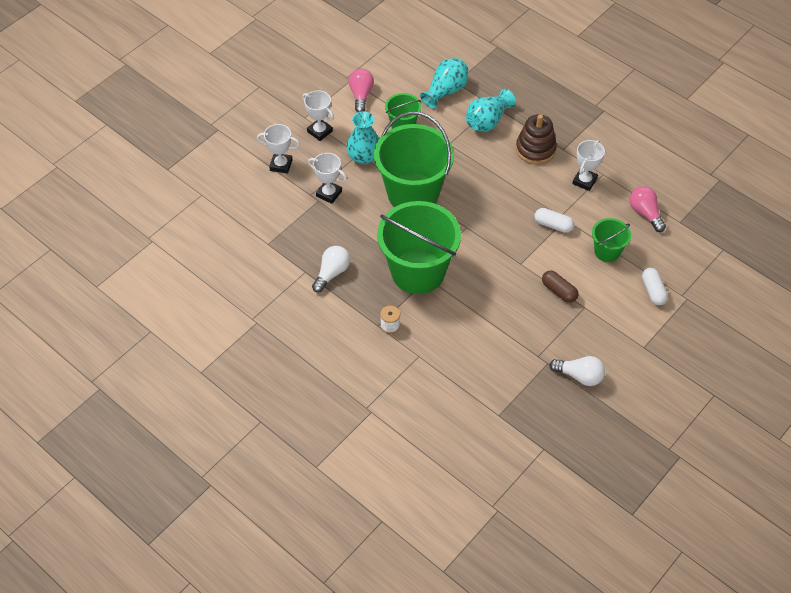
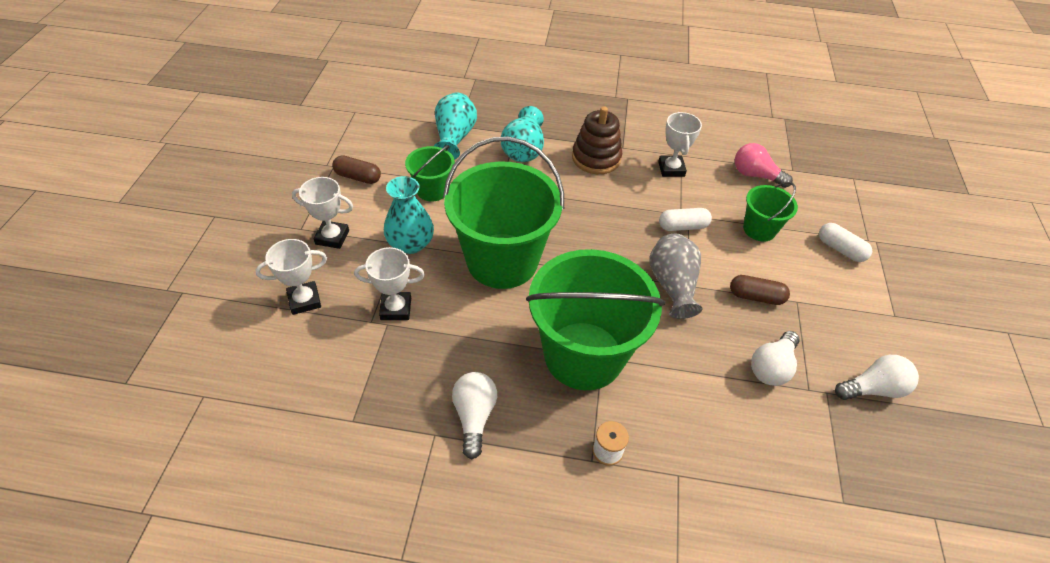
camera: 35 degrees left, 5 degrees down
(361, 95) = (358, 177): pink light bulb -> brown capsule
(509, 259) = (672, 286): none -> grey vase
(527, 333) = (771, 367): none -> white light bulb

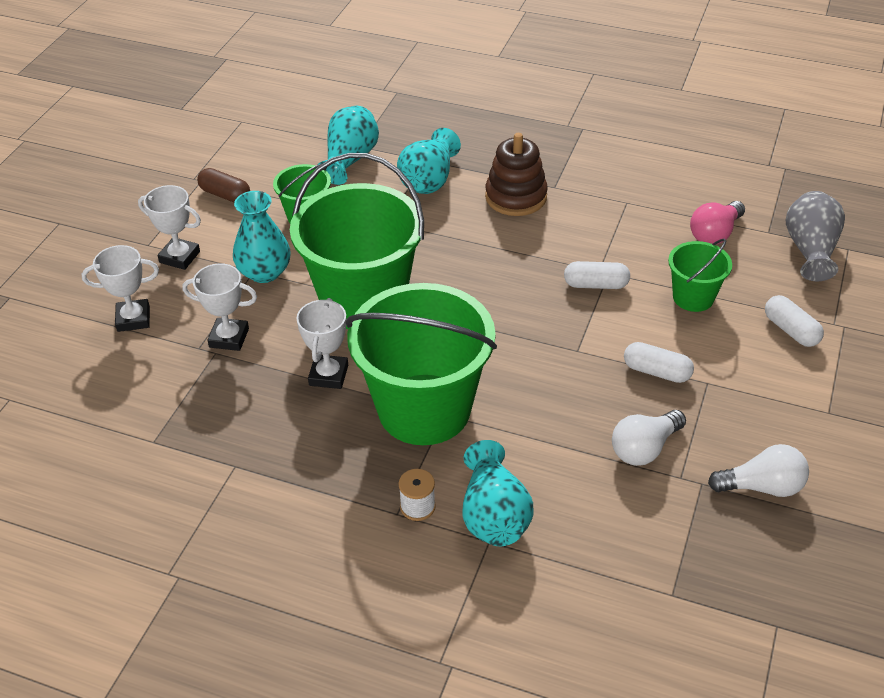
camera: 15 degrees right, 5 degrees down
(474, 416) = (282, 454): white light bulb -> none
(671, 169) = (607, 217): white trophy -> white trophy (328, 375)
(672, 286) = (557, 348): grey vase -> grey vase (810, 250)
(674, 449) = (493, 515): none -> turquoise vase
(755, 175) = (715, 234): pink light bulb -> pink light bulb turned 90 degrees counterclockwise
(756, 296) = (657, 371): brown capsule -> white capsule

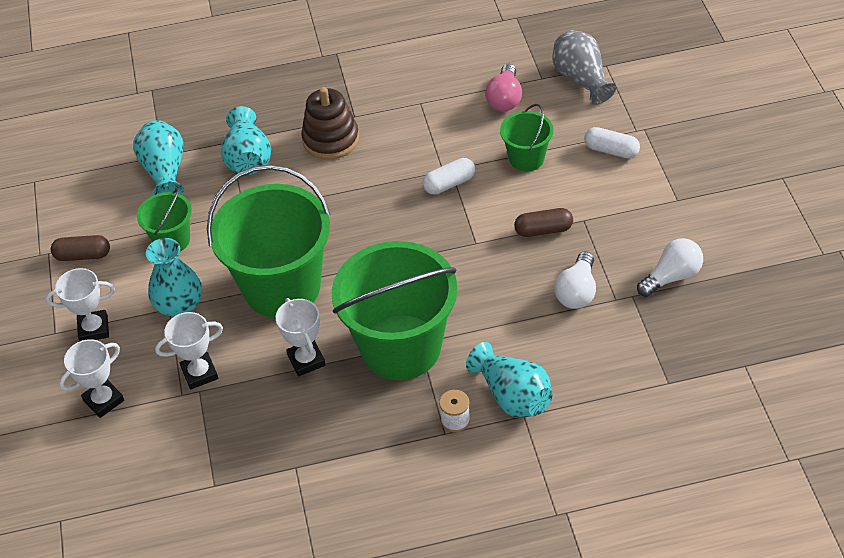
camera: 30 degrees left, 5 degrees up
(657, 371) = (543, 230): white capsule -> brown capsule

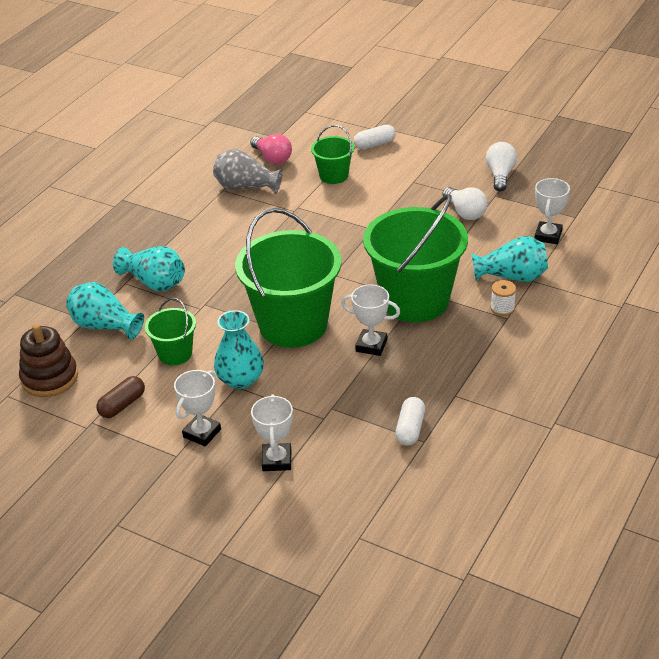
camera: 50 degrees left, 10 degrees down
(199, 373) = (316, 400): white trophy -> white trophy (548, 236)
(331, 139) = (195, 240): brown stacking toy -> brown stacking toy (49, 378)
(449, 183) = (309, 213): white capsule -> white capsule (410, 429)
(543, 230) = (399, 199): brown capsule -> none
(581, 79) = (302, 125): grey vase -> grey vase (246, 187)

